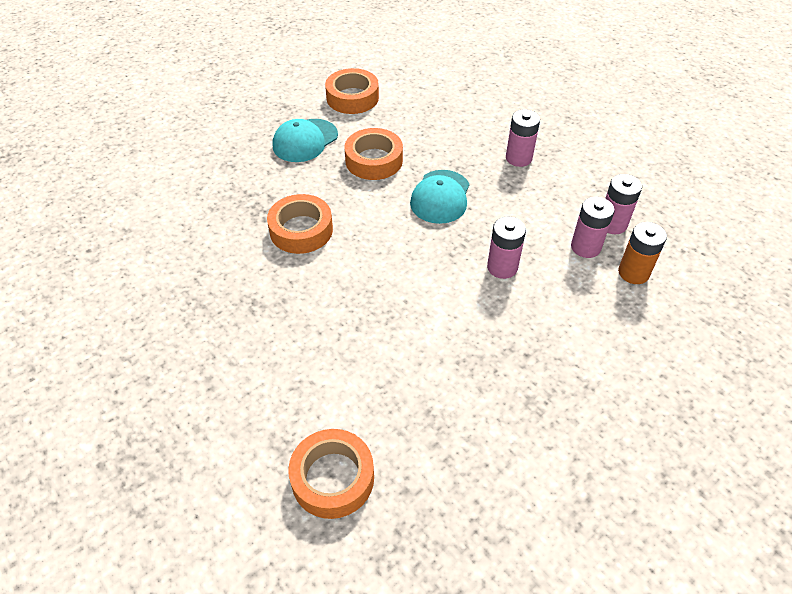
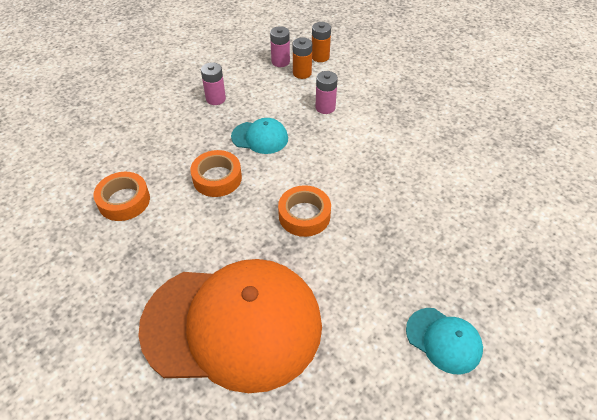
camera: 95 degrees left, 0 degrees up
(181, 171) = (233, 325): none -> orange cap
(305, 141) = (188, 228): turquoise cap -> turquoise cap (443, 340)
(332, 478) = (502, 173): orange tape -> none
(585, 247) = (302, 73): pink battery -> orange battery

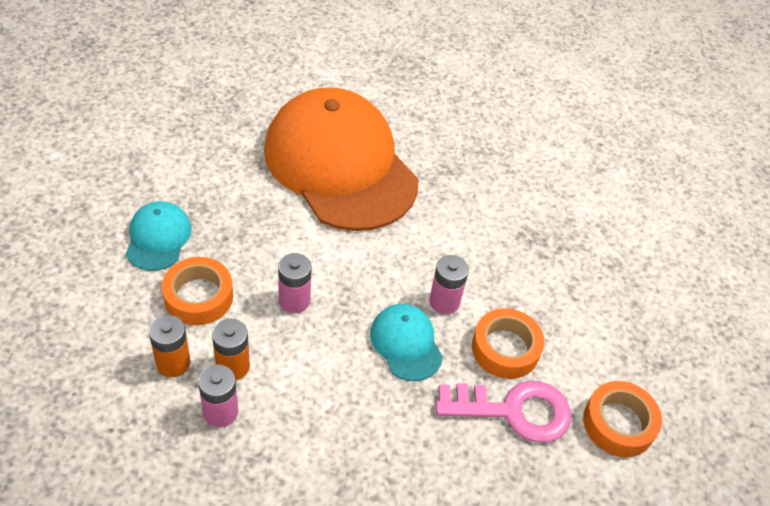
camera: 130 degrees left, 0 degrees up
(179, 159) = (513, 411): none -> pink key
(216, 99) = (372, 447): pink battery -> pink battery (444, 302)
(233, 325) = (637, 235): orange cap -> orange cap (340, 165)
(304, 215) = (483, 240): orange tape -> orange tape (198, 296)
(443, 340) = (518, 104): turquoise cap -> turquoise cap (158, 238)

